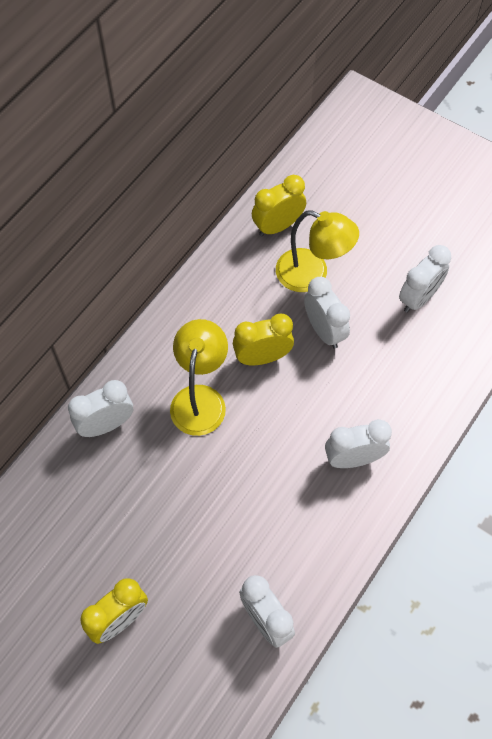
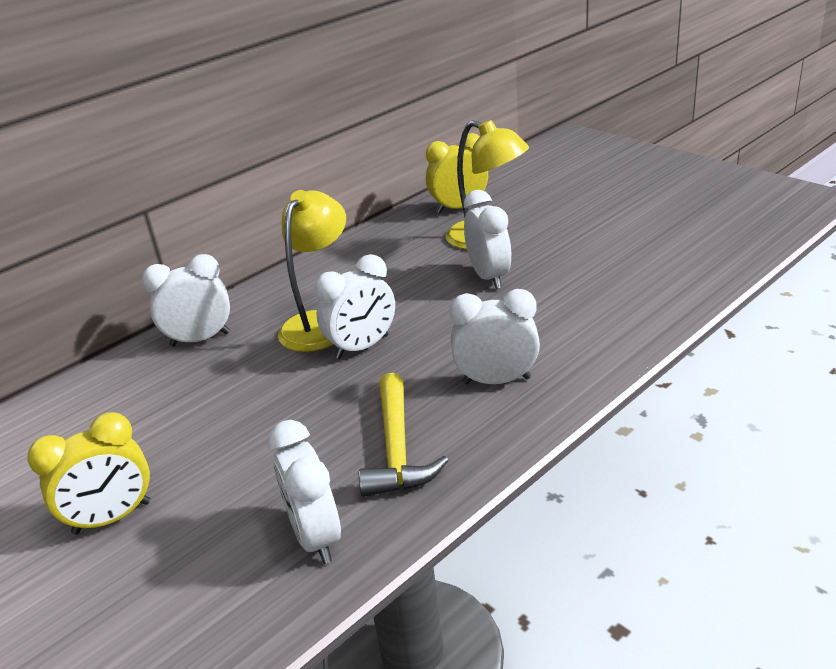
camera: 15 degrees right, 30 degrees down
(262, 357) = (407, 294): yellow clock -> none
(298, 535) = (397, 448): none -> yellow hammer
(418, 298) = (612, 256): white clock -> white clock (362, 347)

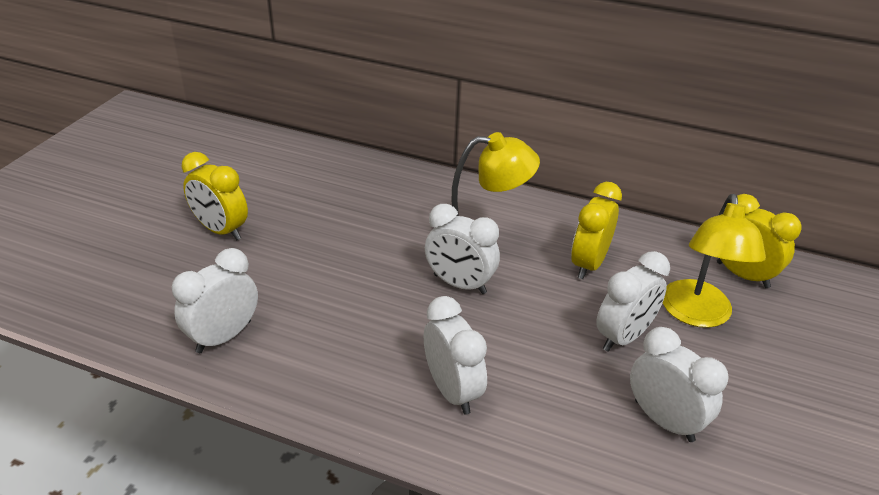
camera: 60 degrees right, 5 degrees up
(200, 339) = (425, 190): white clock -> white clock (663, 420)
(392, 271) = (588, 264): none -> yellow clock
(397, 448) = (334, 351): yellow hammer -> none

